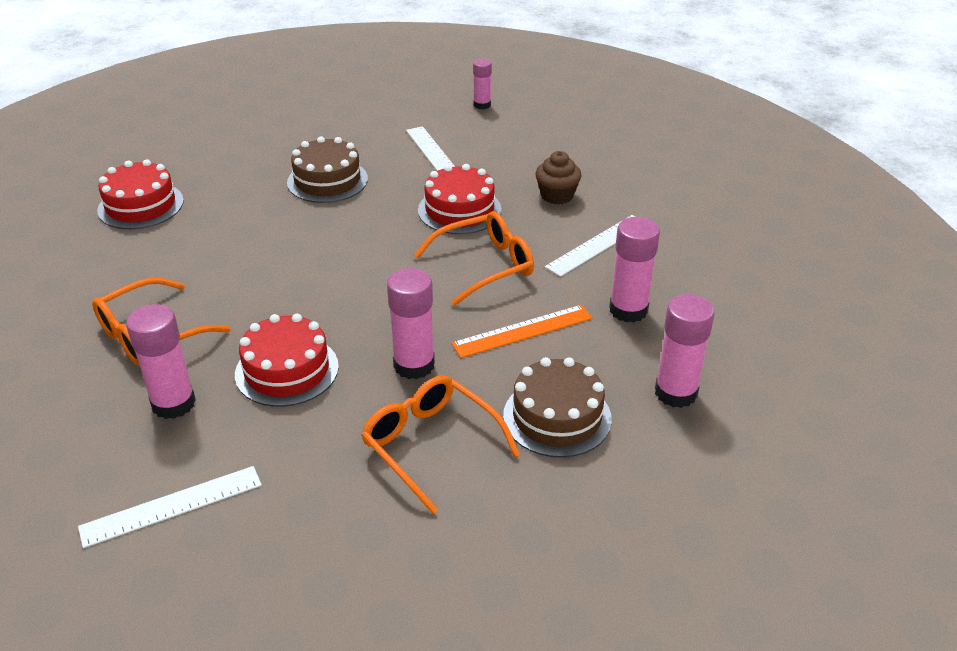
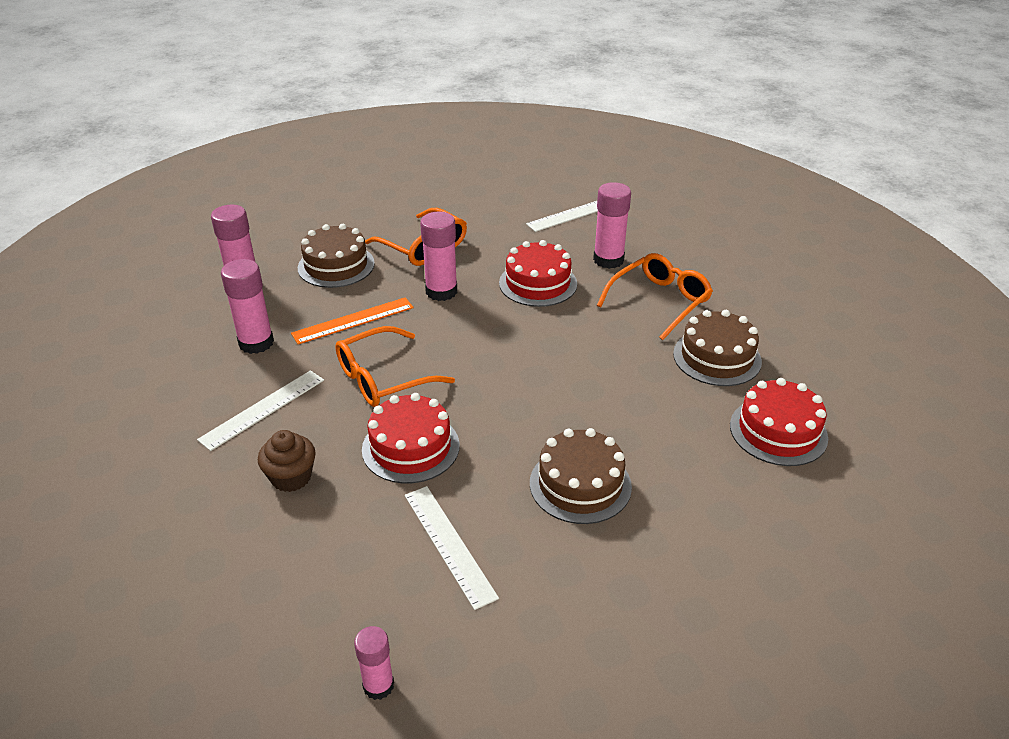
camera: 175 degrees right, 0 degrees up
(139, 268) = (717, 357): none -> brown cake

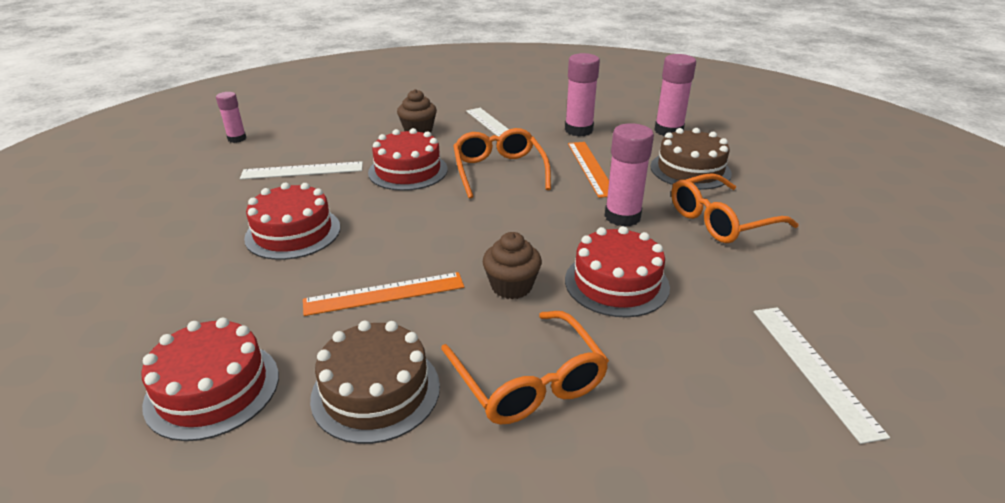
camera: 110 degrees right, 5 degrees down
(573, 328) = (511, 286): none -> brown cupcake
(580, 484) = (293, 232): brown cake -> red cake
(608, 260) = (659, 363): pink glue stick -> none
(626, 387) = (384, 294): none -> orange ruler

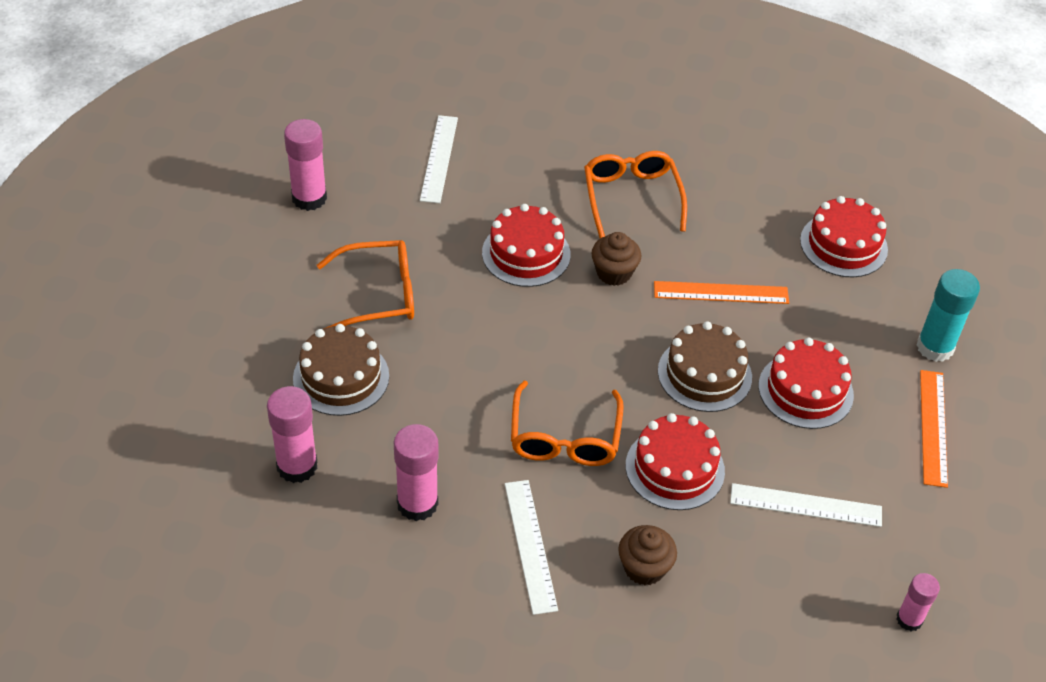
camera: 165 degrees left, 15 degrees up
(133, 294) = (935, 347): none -> turquoise glue stick
(376, 391) = (734, 216): brown cake -> brown cake (704, 374)
(591, 168) = (453, 413): orange ruler -> orange ruler (933, 427)
(622, 217) = (470, 325): pink glue stick -> pink glue stick (309, 198)

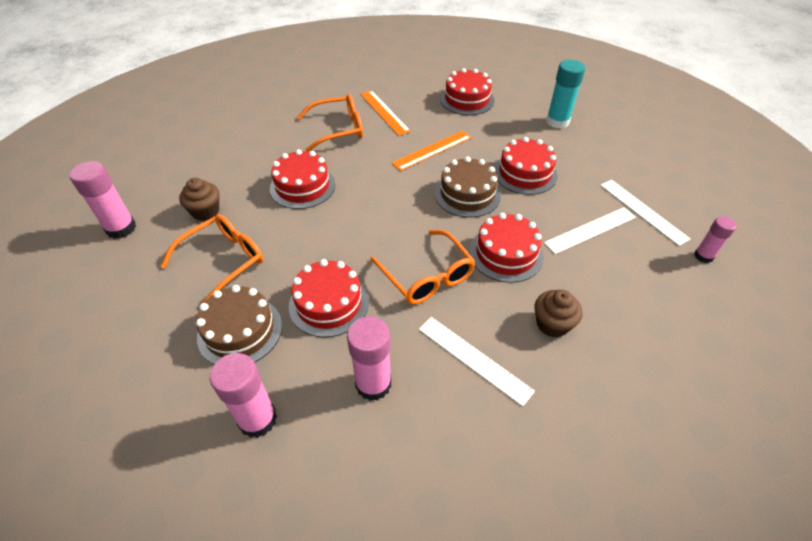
camera: 35 degrees left, 0 degrees up
(439, 158) = (199, 163): white ruler -> white ruler (643, 211)
(442, 403) = (329, 303): none -> red cake
(614, 273) = (364, 170): brown cupcake -> brown cupcake (205, 211)
(632, 198) = (337, 129): orange glasses -> orange glasses turned 120 degrees clockwise
(933, 427) = (599, 156): orange ruler -> orange ruler (384, 112)

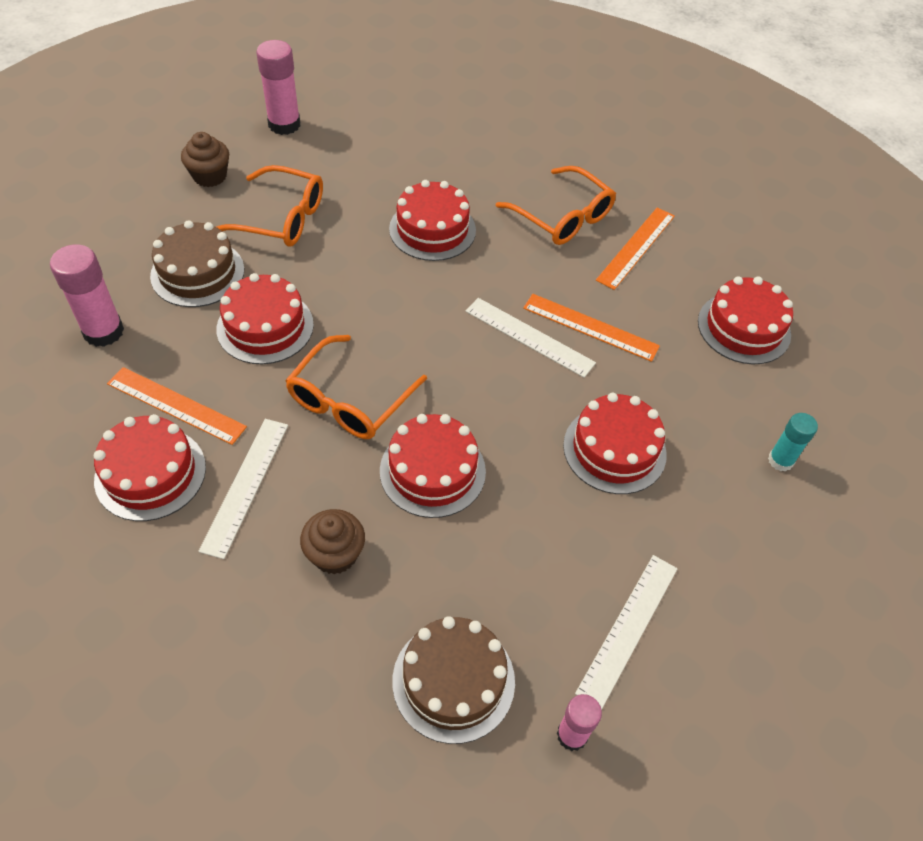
camera: 60 degrees right, 5 degrees up
(205, 211) = (343, 171): brown cupcake -> brown cupcake (210, 176)
(373, 384) = (176, 405): pink glue stick -> orange ruler
(434, 421) = (150, 473): none -> red cake
(467, 194) = (523, 395): brown cake -> brown cake (453, 680)
(557, 121) = (780, 460): turquoise glue stick -> turquoise glue stick, size x0.61
(590, 230) = (539, 562): white ruler -> white ruler (529, 336)

